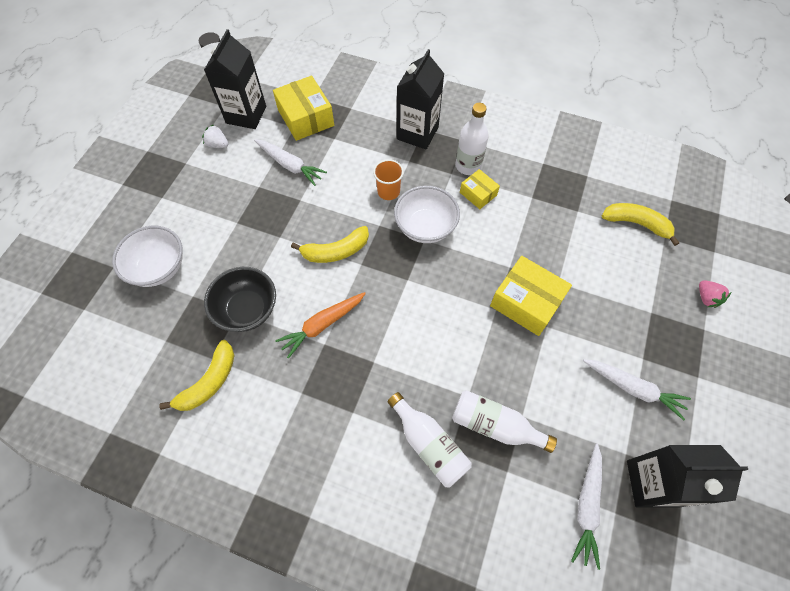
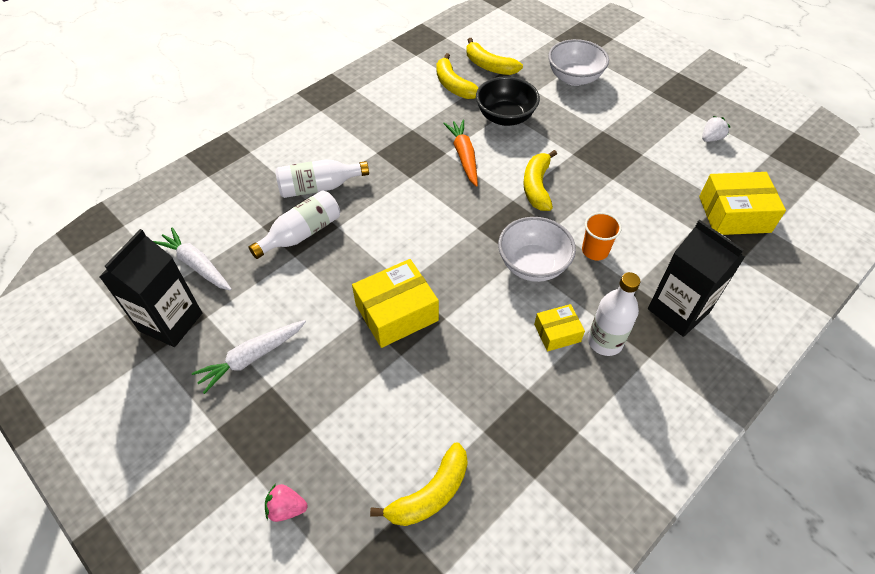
camera: 115 degrees right, 10 degrees down
(159, 358) = (489, 66): none -> yellow banana
(246, 115) = (751, 167): black carton -> none
(290, 165) = (663, 183): white carrot -> none

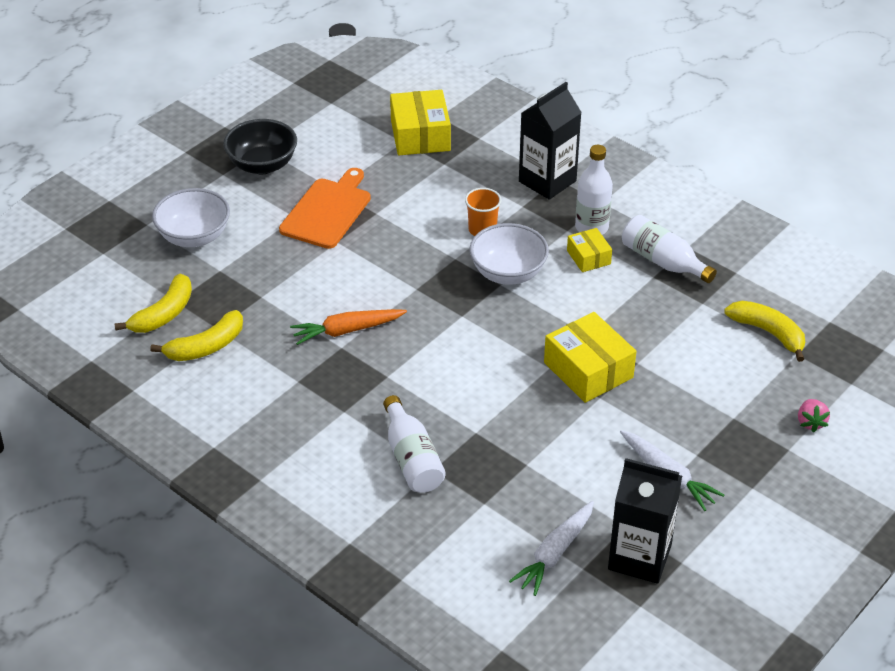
camera: 95 degrees left, 10 degrees down
(302, 234) = (491, 463): white bottle -> white bottle (663, 261)
(505, 117) = (272, 297): black bowl -> black bowl (262, 165)
(537, 186) = (393, 270): yellow banana -> none
(612, 149) = (327, 211): none -> orange cutting board
(711, 138) = (306, 139): white strawberry -> none

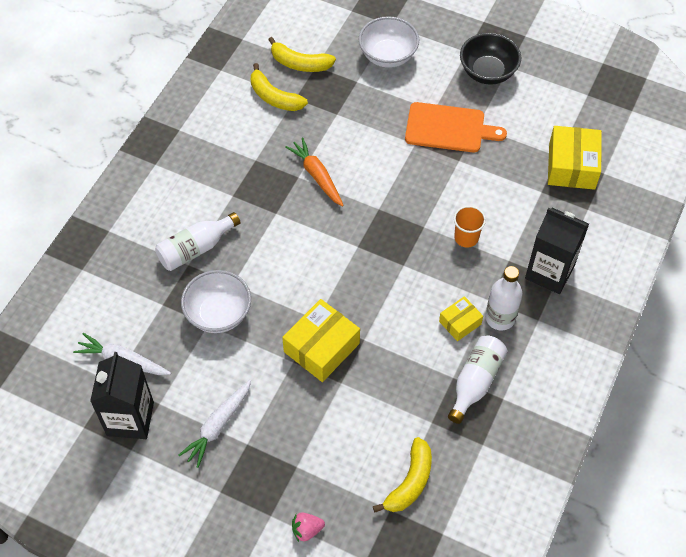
camera: 75 degrees right, 15 degrees up
(420, 135) = (571, 166): yellow box -> yellow box turned 60 degrees counterclockwise
(508, 273) = (419, 267): white bowl -> white bowl (218, 314)

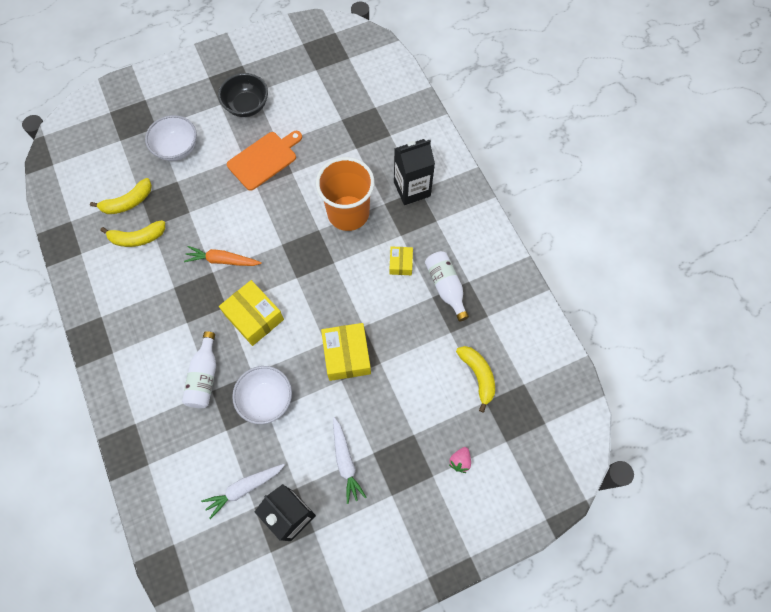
camera: 50 degrees left, 10 degrees up
(466, 238) = (348, 213): orange cup -> orange cup, size x2.20
(500, 318) = (417, 239): white bottle -> none
(571, 166) = (355, 118): yellow box -> yellow box (254, 317)

